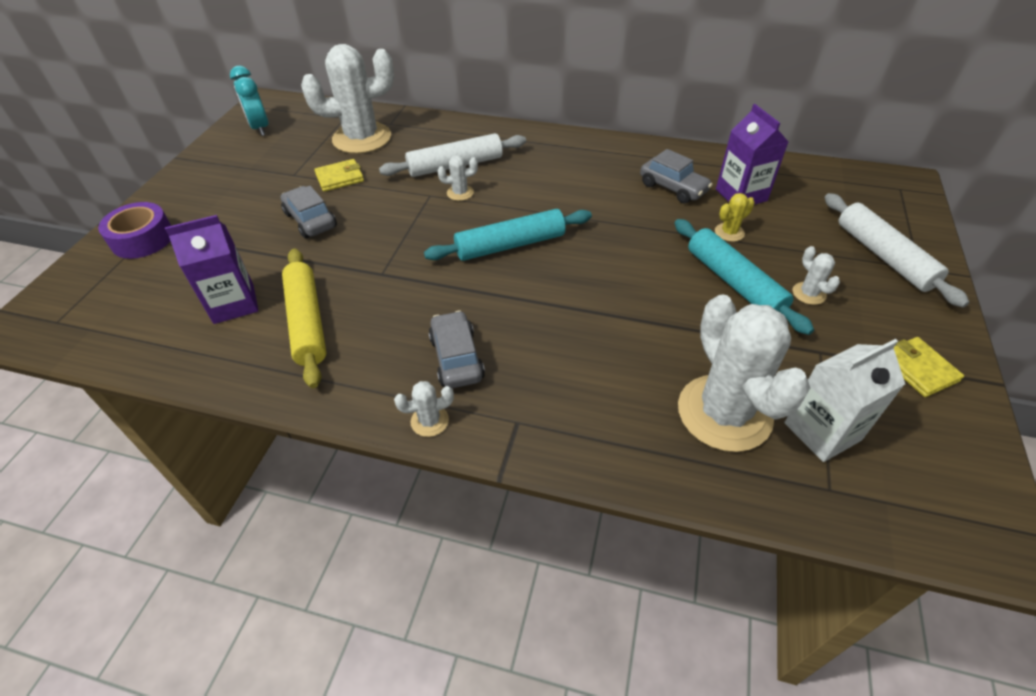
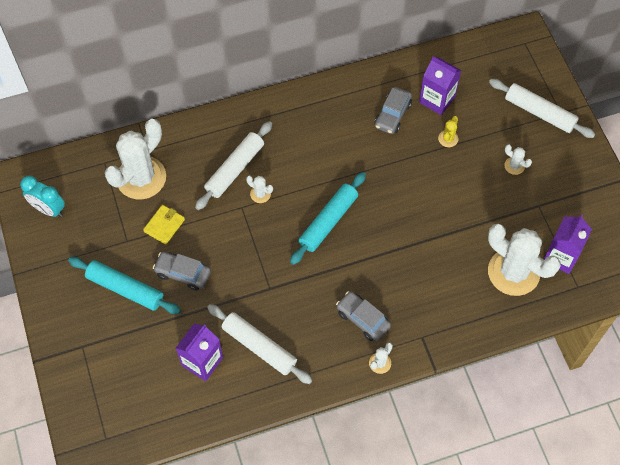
camera: 35 degrees left, 15 degrees up
(142, 239) = (84, 353): purple tape -> none
(307, 322) = (259, 347): yellow rolling pin -> white rolling pin
(460, 193) = (260, 194): white cactus -> white cactus turned 75 degrees clockwise
(673, 188) = (392, 115): grey car -> grey car turned 105 degrees clockwise
(734, 283) = (472, 179): turquoise rolling pin -> turquoise rolling pin (125, 289)
(822, 431) = (561, 256): white carton -> purple carton
(918, 369) = (587, 190): yellow wallet -> none

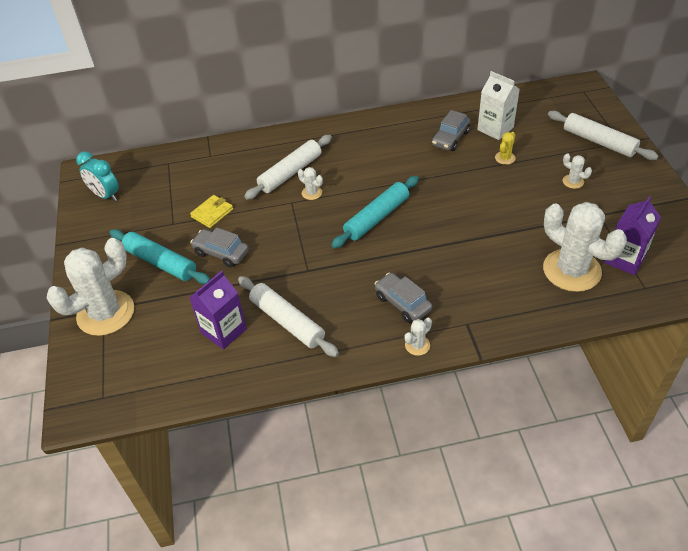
camera: 10 degrees right, 15 degrees down
(141, 178) = (199, 175): white cactus -> white cactus (105, 313)
(437, 99) = (495, 129): purple carton -> white carton

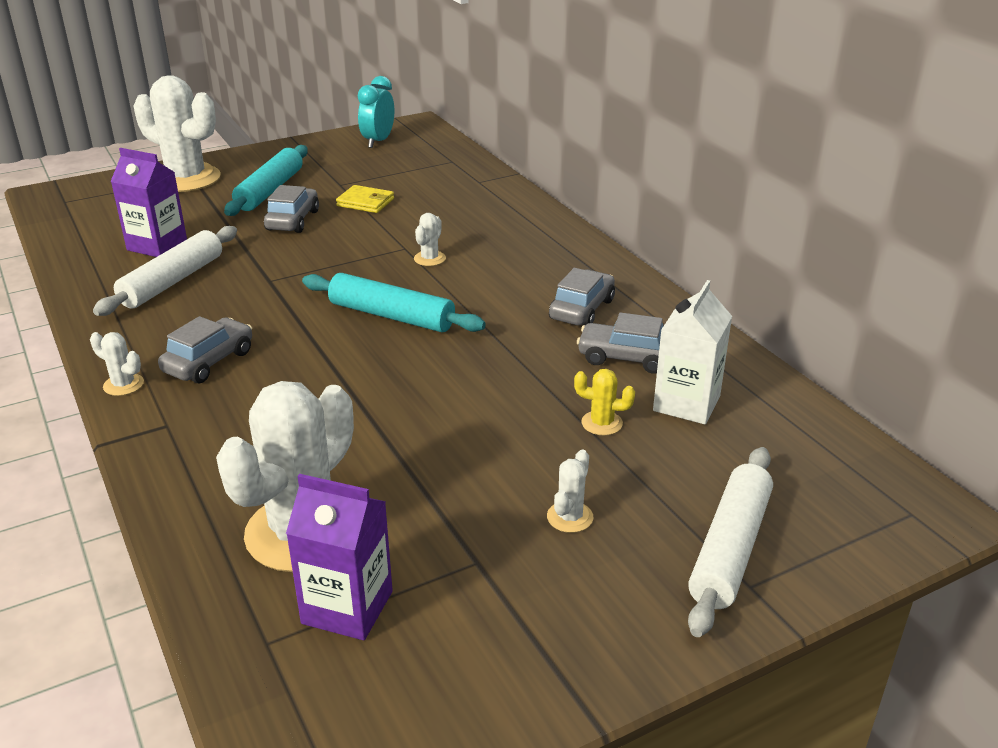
camera: 70 degrees right, 15 degrees down
(290, 173) = (467, 237): white rolling pin -> none
(397, 143) = (582, 309): none -> grey car

